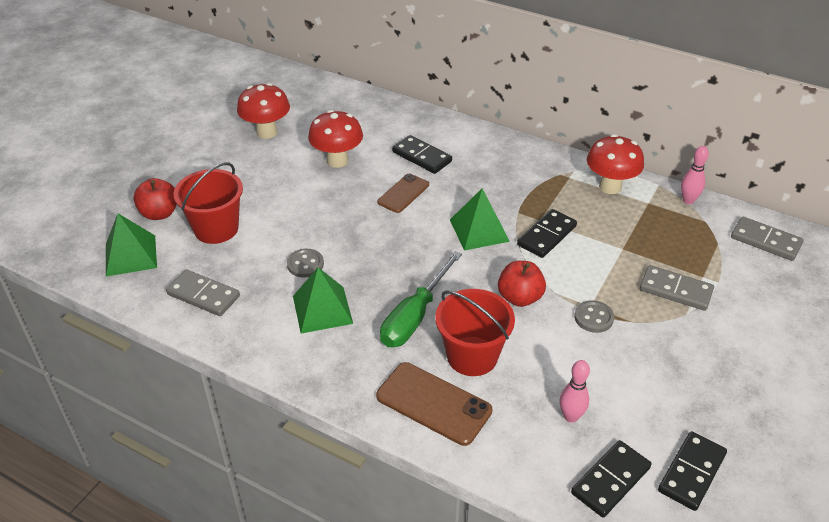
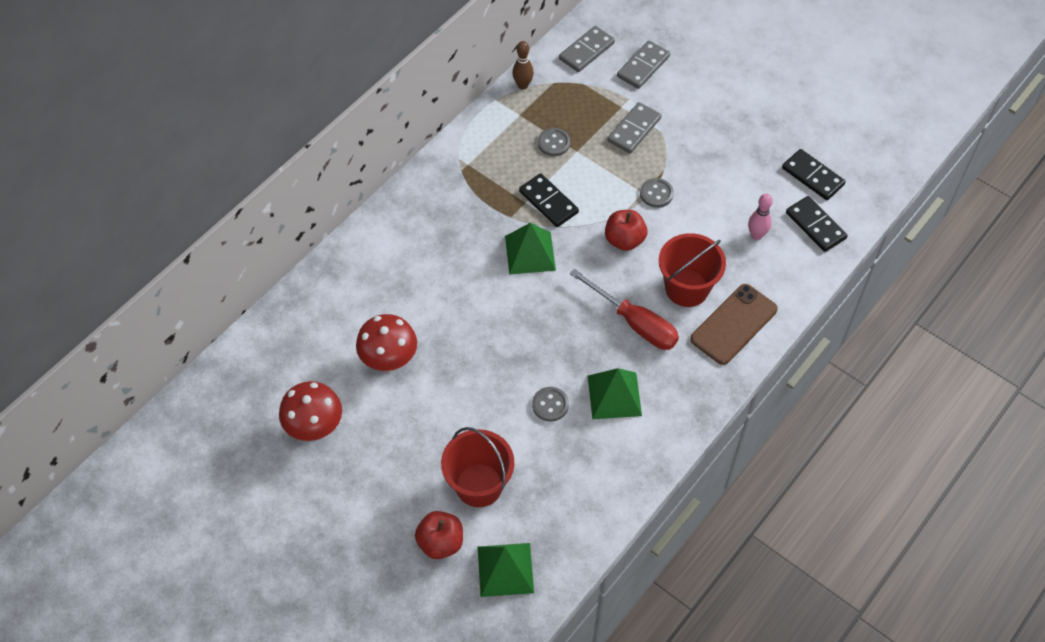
camera: 80 degrees left, 15 degrees up
(203, 295) = (578, 498): grey domino -> grey domino (643, 67)
(403, 193) = (460, 307): brown phone -> none
(414, 316) = (635, 323): green screwdriver -> red screwdriver
(422, 157) = (402, 281): black domino -> none
(610, 187) = (490, 136): red mushroom -> none
(624, 231) = (554, 143): none -> grey button
(688, 200) = (523, 85): pink bowling pin -> brown bowling pin

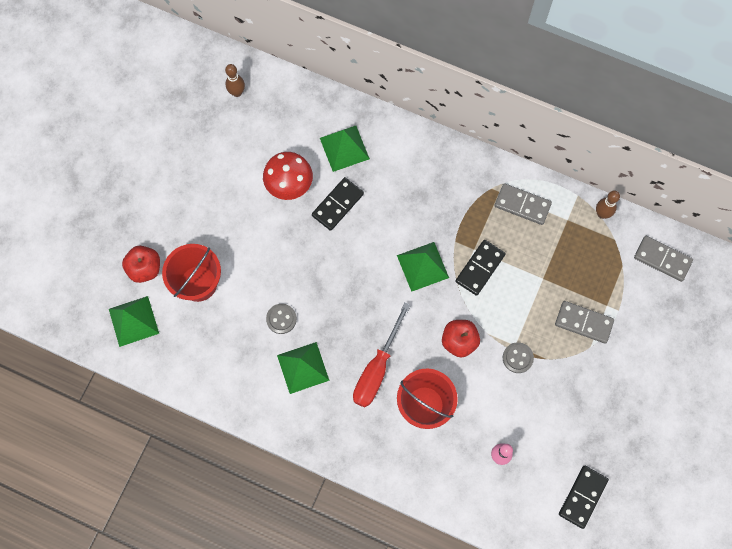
camera: 75 degrees right, 15 degrees up
(245, 391) = (237, 92): none -> brown bowling pin
(315, 428) = (218, 151): red mushroom -> none
(362, 295) = (344, 148): none -> green pyramid
(554, 143) = (545, 257): grey button -> none
(643, 67) = (661, 314): grey domino -> grey domino (522, 205)
(733, 324) = (398, 453): brown phone -> none
(815, 226) = (526, 508): black domino -> black domino (337, 204)

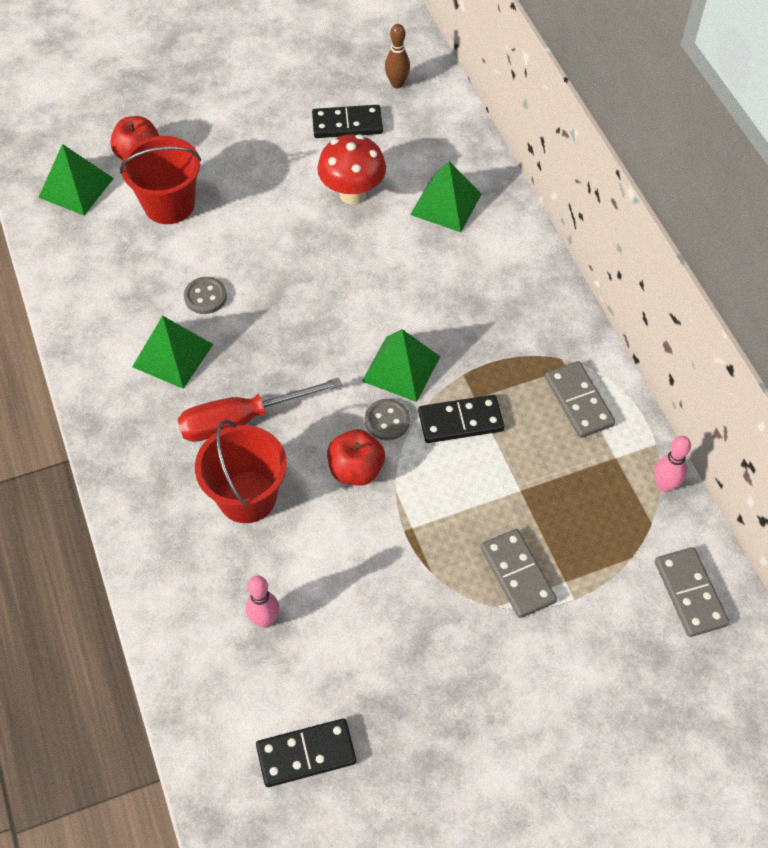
camera: 45 degrees right, 15 degrees down
(337, 204) = (380, 245): black domino -> black domino (347, 124)
(517, 358) = (400, 542): grey button -> grey button (387, 421)
(602, 214) = (664, 485): brown bowling pin -> pink bowling pin

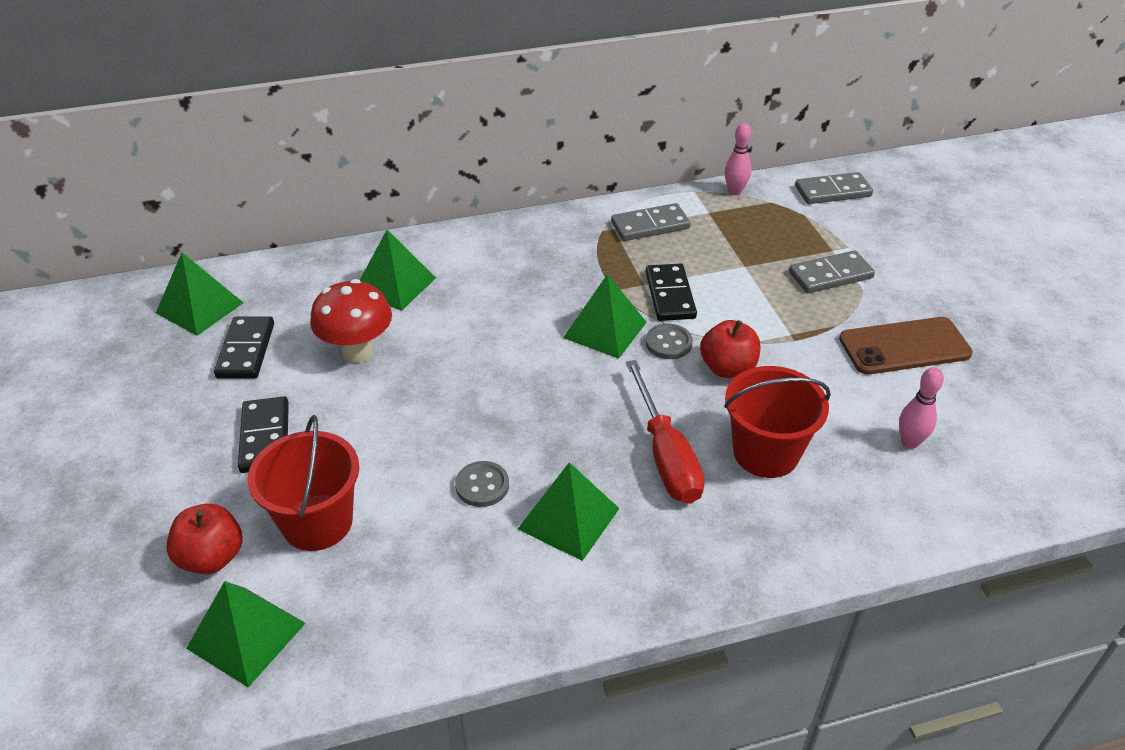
camera: 85 degrees left, 15 degrees down
(306, 754) = (1041, 417): black domino -> black domino (265, 437)
(397, 84) = (200, 307): brown bowling pin -> green pyramid
(404, 635) = (904, 346): none -> brown phone

